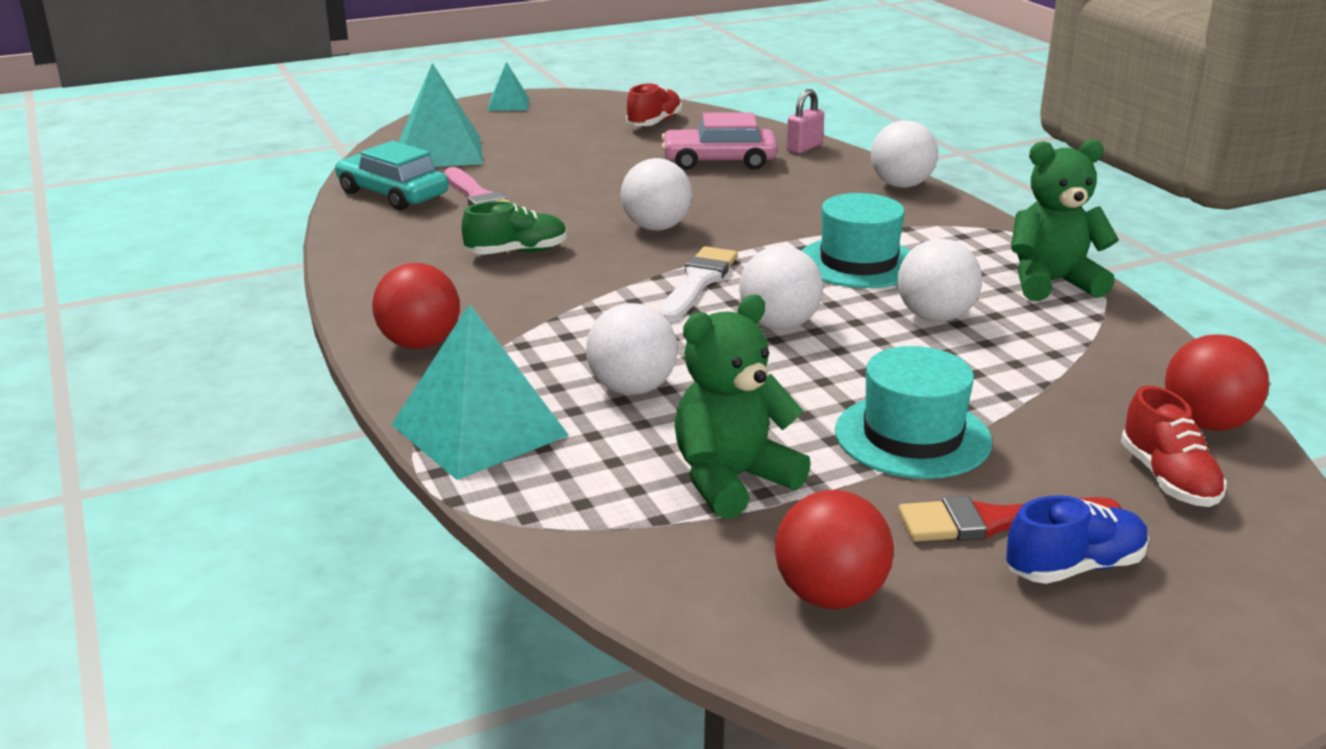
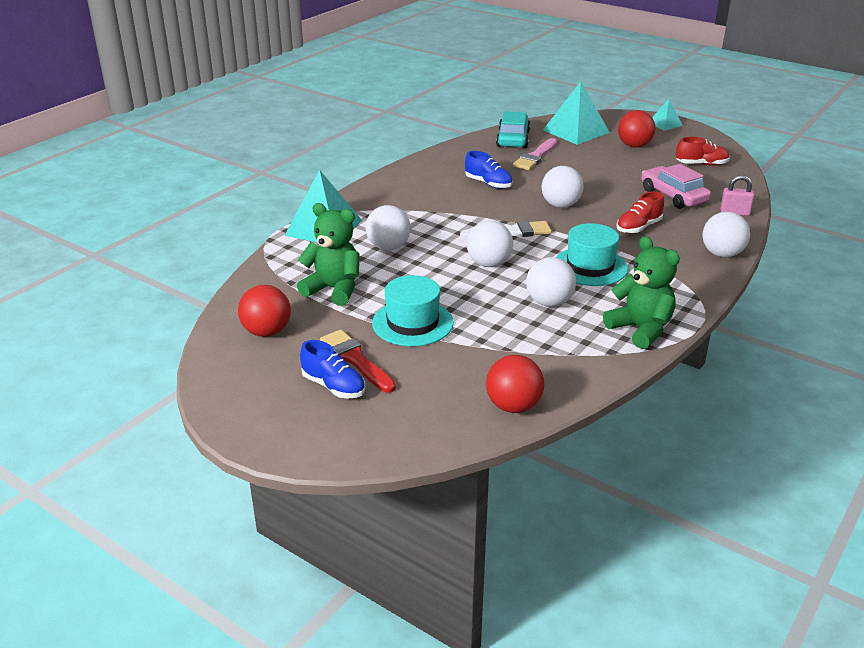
camera: 60 degrees right, 5 degrees up
(420, 344) = (379, 193): red ball -> red ball (634, 145)
(517, 252) = (488, 184): green shoe -> blue shoe
(1168, 479) = (438, 401): red shoe -> red shoe (638, 227)

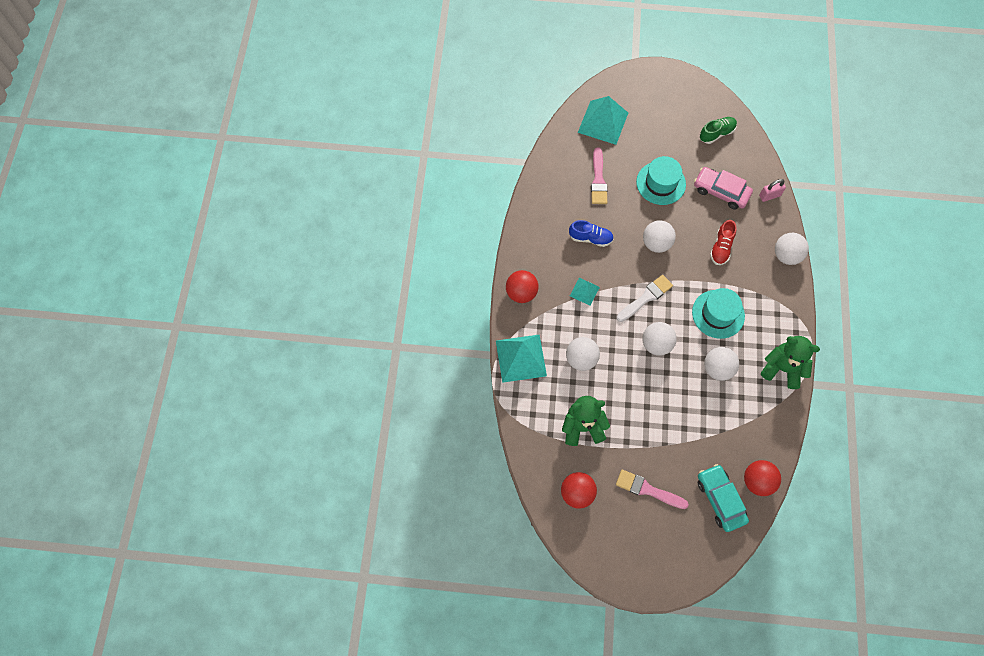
camera: 30 degrees left, 35 degrees up
(334, 386) = (653, 520): blue shoe -> none
(355, 360) = (647, 489): red brush -> pink brush
(412, 323) = (654, 435): turquoise hat -> turquoise hat (661, 183)
(513, 139) = (565, 159): turquoise car -> turquoise car (720, 499)
(634, 145) = (657, 126): red ball -> red ball (521, 293)
(665, 124) = (660, 78): turquoise pyramid -> turquoise pyramid (584, 291)
(701, 164) = (716, 133): red shoe -> green shoe

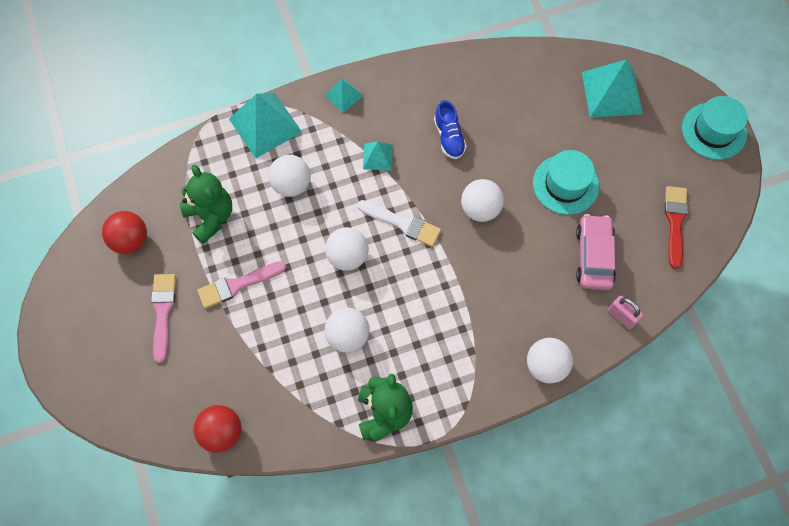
camera: 65 degrees right, 0 degrees up
(521, 293) = (343, 95): red ball -> turquoise pyramid
(598, 180) = (530, 117): pink brush -> pink brush (237, 285)
(716, 133) = (675, 222): green shoe -> red brush
(718, 314) = (421, 311): turquoise hat -> turquoise hat (714, 131)
(720, 499) = (182, 397): turquoise car -> none
(721, 248) = (514, 284): red shoe -> none

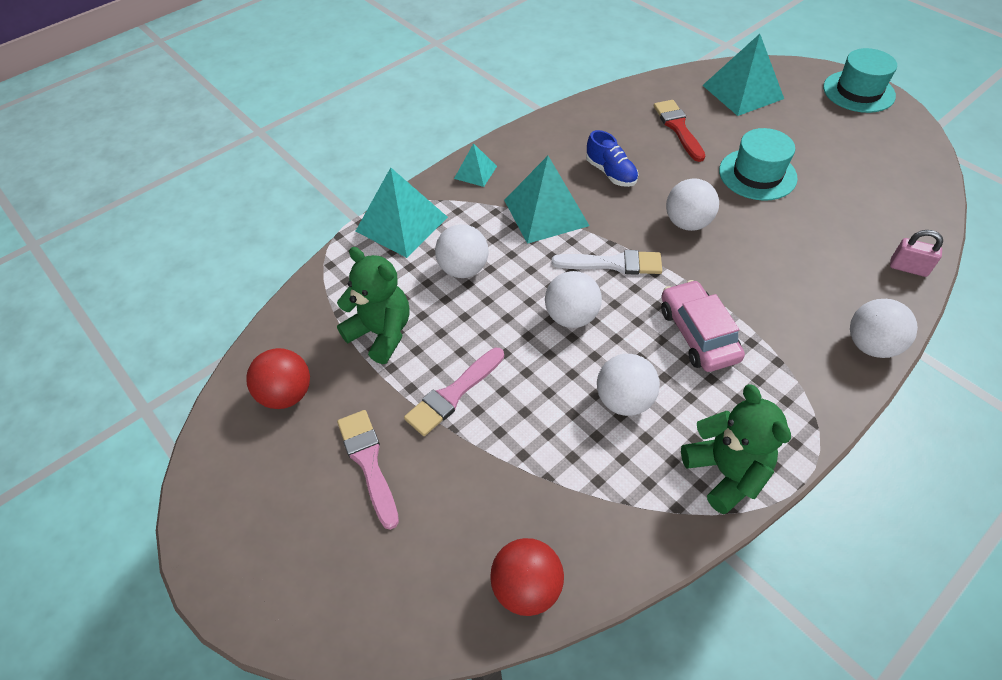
camera: 20 degrees left, 15 degrees down
(377, 157) = (546, 212): turquoise pyramid -> turquoise pyramid, size x1.90
(594, 256) = (835, 225): pink car -> pink car (698, 334)
(675, 222) = (887, 170): red brush -> red brush (678, 128)

